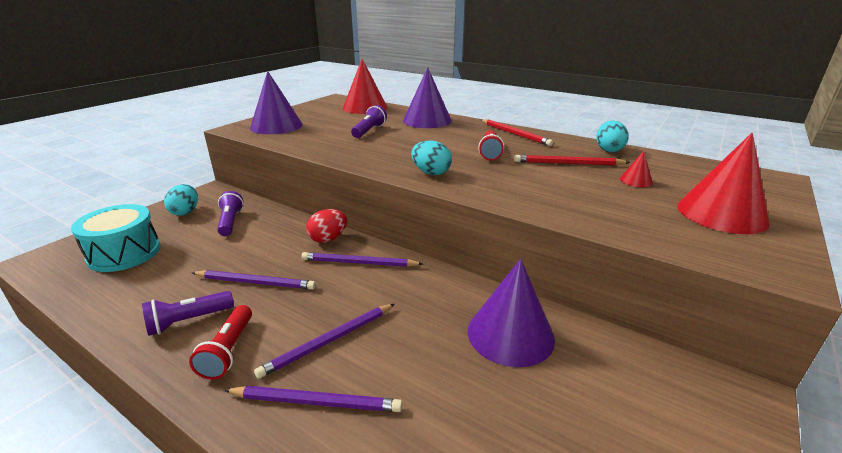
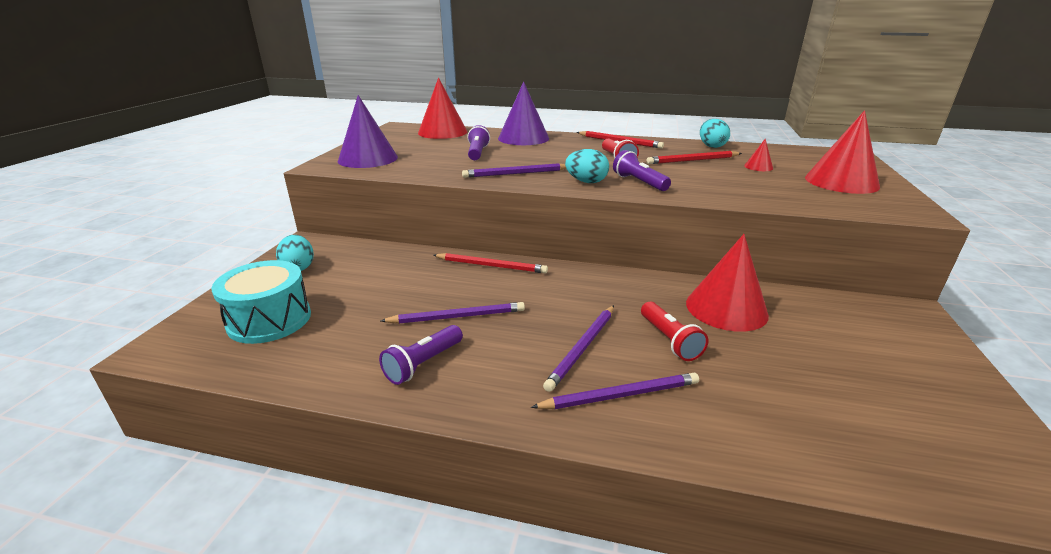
camera: 20 degrees left, 0 degrees up
(228, 351) = (494, 378): red flashlight -> red flashlight (669, 340)
(230, 222) = (366, 268): purple flashlight -> purple flashlight (639, 182)
(328, 239) = (491, 266): red egg -> red pencil
(359, 263) = (544, 280): purple pencil -> purple pencil (516, 173)
(510, 334) = (726, 308): purple cone -> red cone

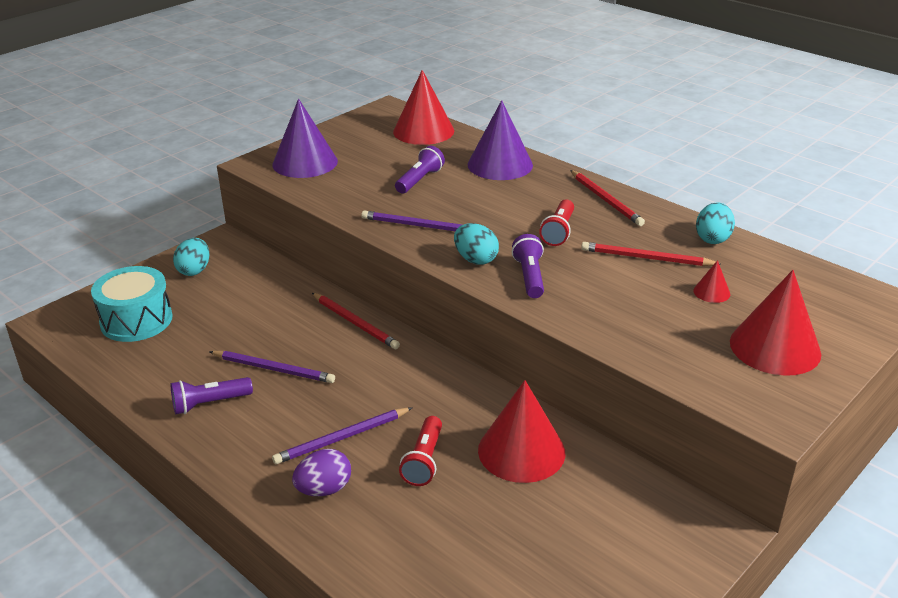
camera: 30 degrees right, 5 degrees up
(619, 395) = (324, 489): purple pencil -> purple egg

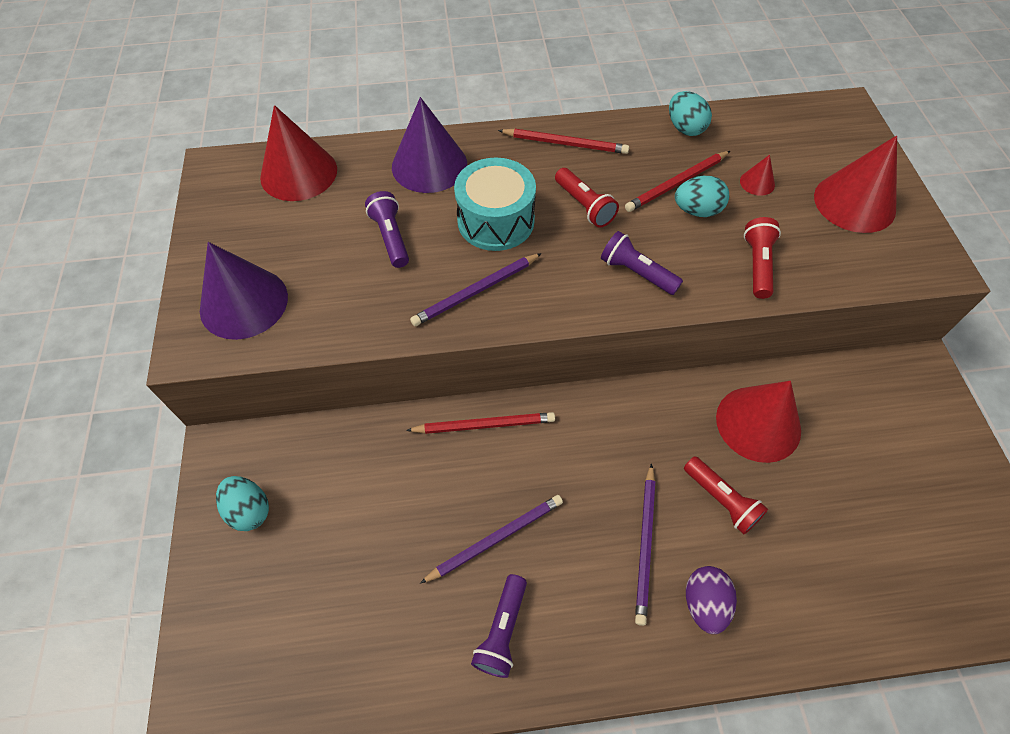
camera: 50 degrees left, 25 degrees up
(136, 320) = (287, 624): turquoise drum -> turquoise drum (496, 221)
(475, 259) = (574, 290): turquoise egg -> turquoise egg (697, 211)
(621, 325) = (757, 265): none -> red flashlight

